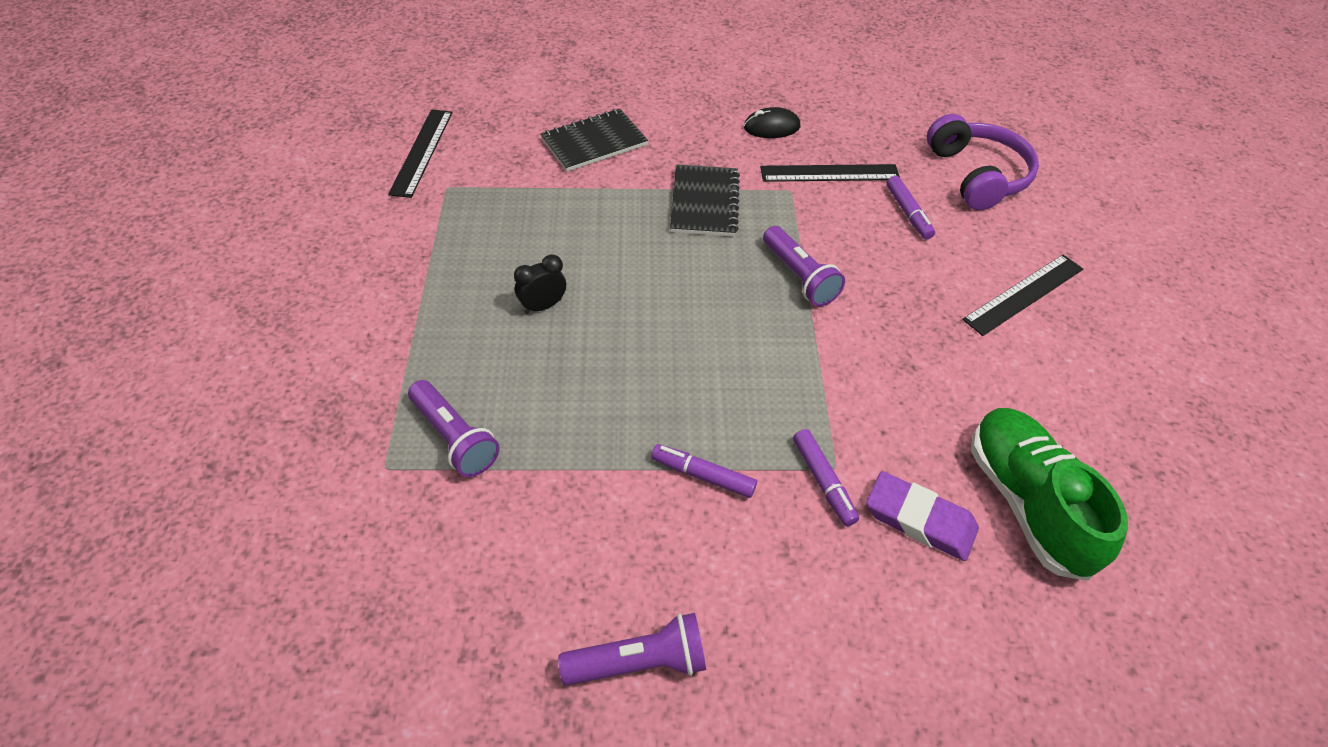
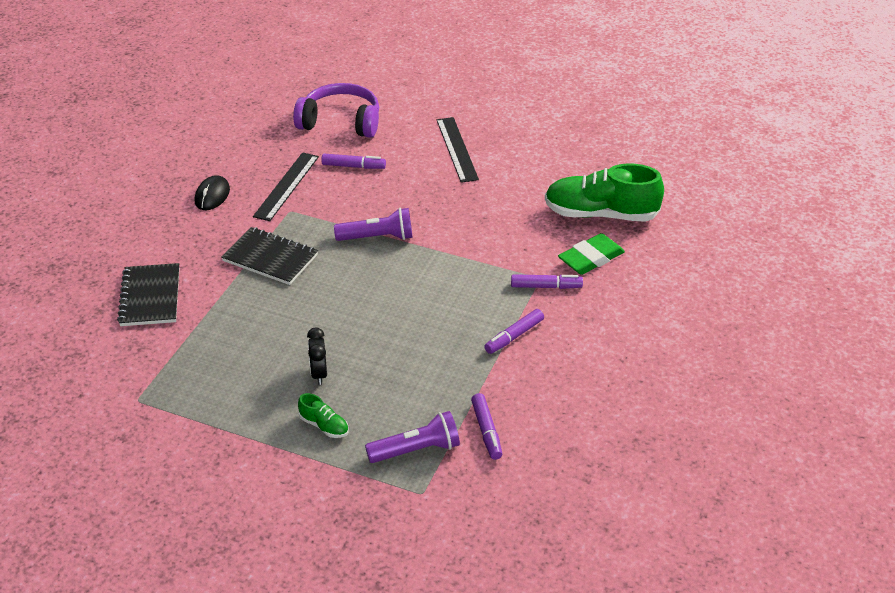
camera: 65 degrees left, 10 degrees down
(422, 152) = (74, 407): black ruler -> none
(463, 339) = (324, 426): none -> green shoe
(513, 501) = (486, 431): none -> purple marker
(639, 662) = (625, 402): purple flashlight -> none
(919, 520) = (591, 258): purple eraser -> green eraser

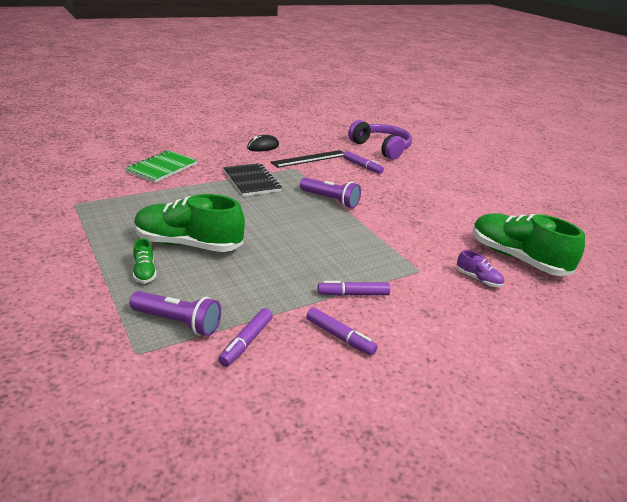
camera: 35 degrees right, 10 degrees down
(150, 297) = (162, 168): black notebook -> green notebook
(319, 374) = (188, 244): black clock -> green shoe
(457, 149) = (442, 184): black ruler -> none
(546, 286) = (418, 278): purple marker -> purple marker (340, 337)
(591, 258) = (478, 279): green eraser -> purple shoe

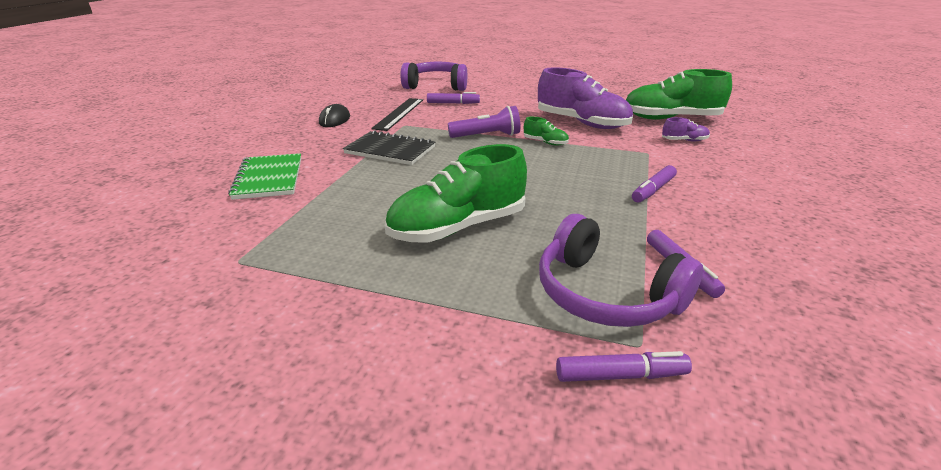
camera: 40 degrees left, 0 degrees up
(144, 272) = (477, 275): green shoe -> green shoe (545, 142)
(178, 322) = (606, 294): purple flashlight -> purple headphones
(340, 337) = (713, 222): purple marker -> purple marker (620, 375)
(424, 224) = (582, 123): none -> purple shoe

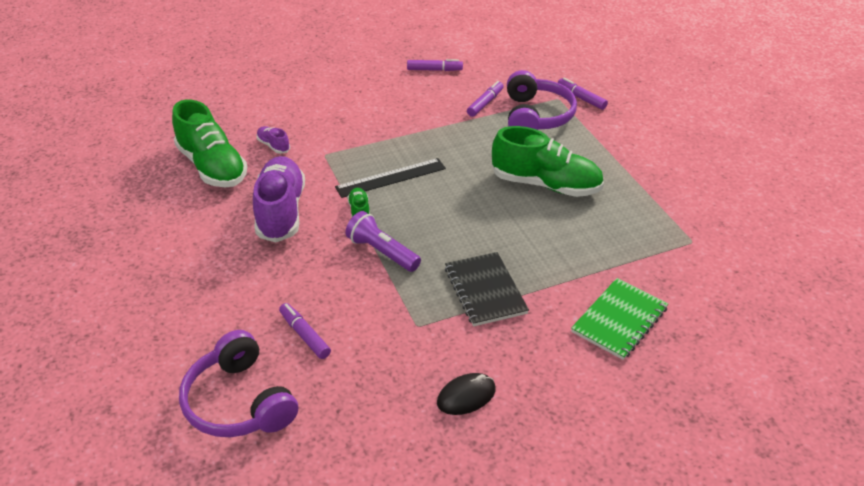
camera: 130 degrees left, 10 degrees up
(399, 113) = (388, 356): black ruler -> black ruler (391, 178)
(653, 190) = (396, 134): purple marker -> purple marker (434, 70)

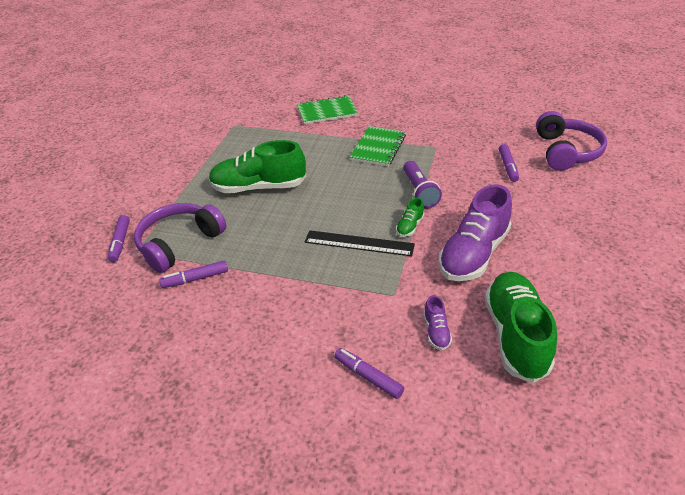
camera: 140 degrees left, 0 degrees up
(434, 70) = (178, 352): purple marker -> purple marker (368, 376)
(466, 396) = (439, 114): black mouse -> none
(485, 290) = (378, 148): black notebook -> green notebook
(546, 185) = (258, 187): green shoe -> green shoe turned 60 degrees counterclockwise

